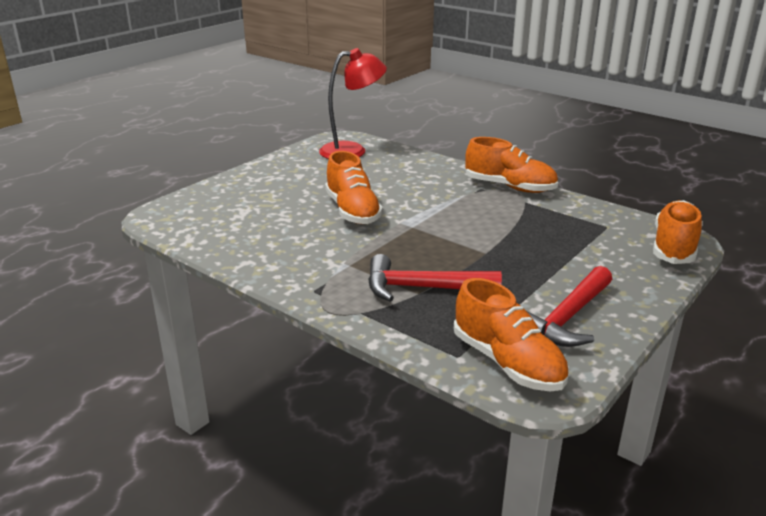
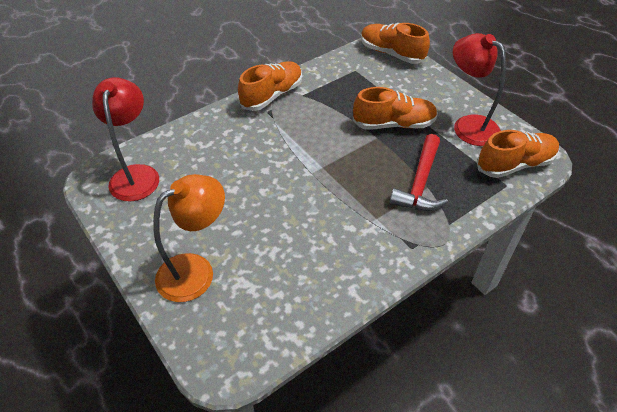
camera: 75 degrees left, 20 degrees up
(252, 190) = (196, 270): none -> orange lamp
(352, 211) = (277, 199): orange shoe -> orange shoe (393, 124)
(566, 318) = (468, 125): red hammer -> red lamp

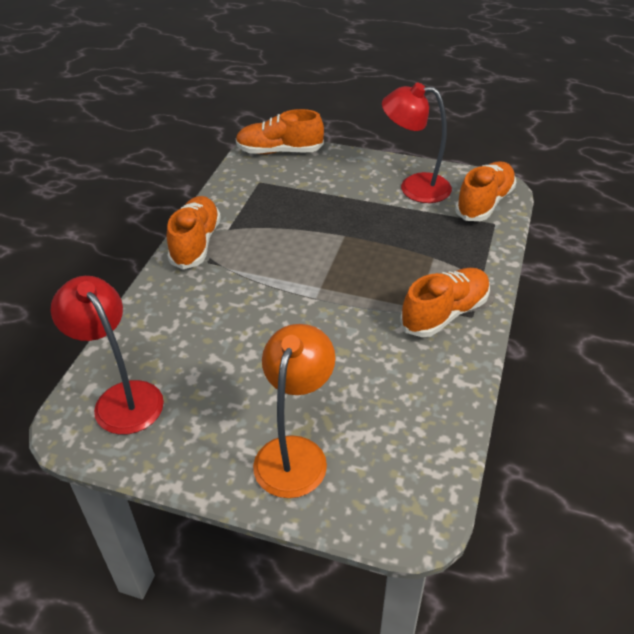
camera: 35 degrees left, 5 degrees down
(393, 124) = (348, 216): orange shoe -> orange shoe (445, 313)
(420, 183) = (423, 257): red hammer -> none

